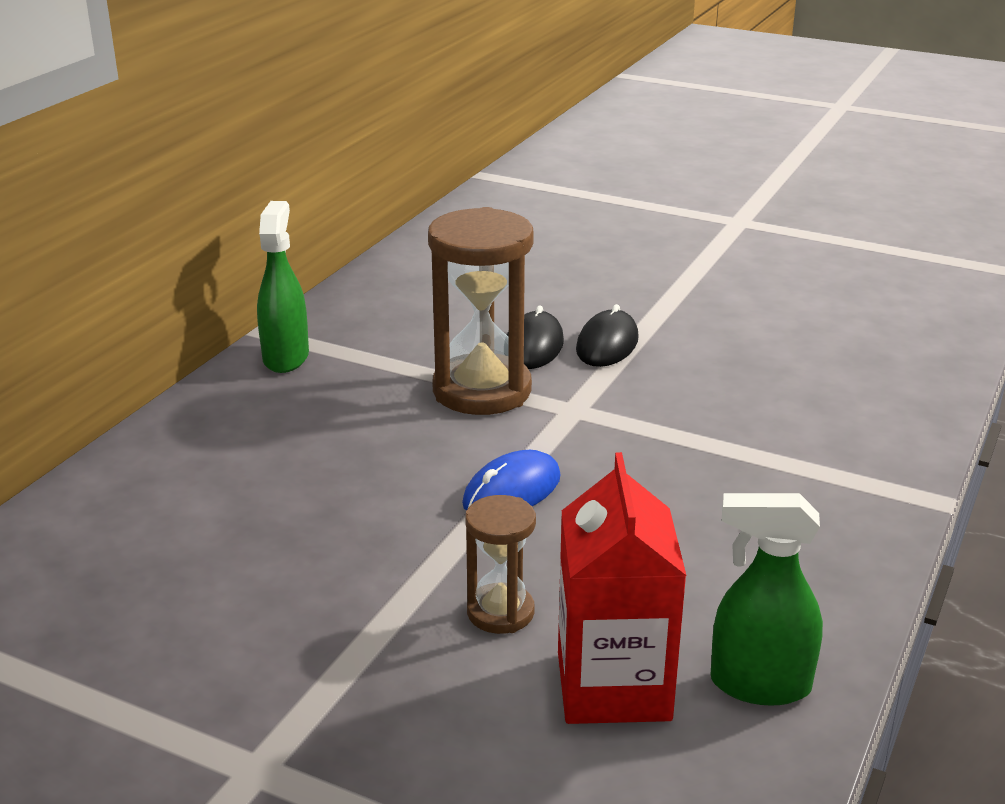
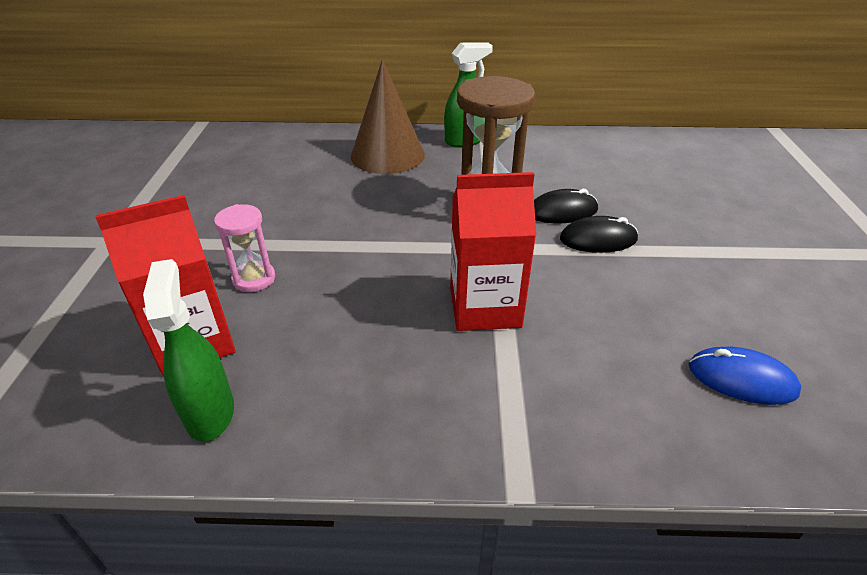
camera: 65 degrees right, 10 degrees up
(256, 429) = (387, 155): none -> brown cone
(500, 612) = (254, 279): brown hourglass -> pink hourglass
(512, 491) = (381, 249): blue mouse -> blue mouse (742, 379)
(681, 448) = (485, 307): none -> red carton

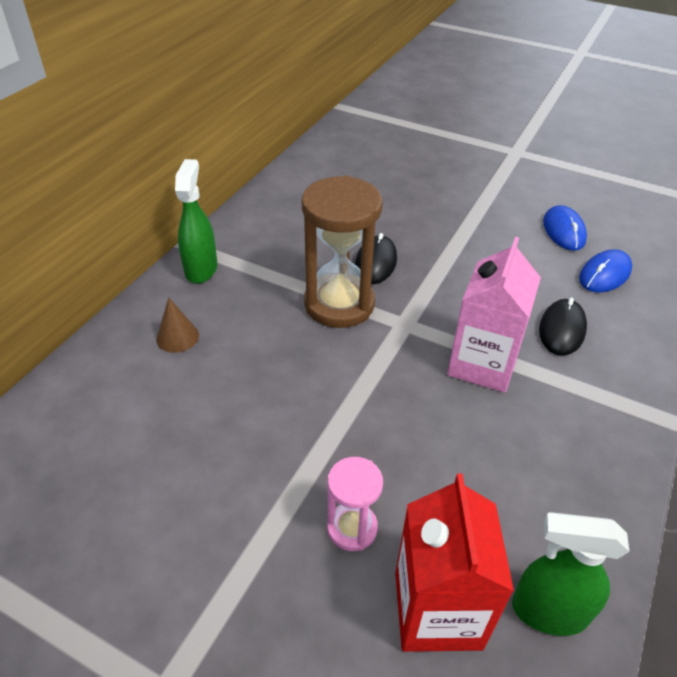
camera: 65 degrees left, 5 degrees up
(387, 155) = (177, 337): brown cone -> brown cone, size x0.45
(485, 307) = (482, 364): red carton -> pink carton
(598, 239) = (427, 262): black mouse -> black mouse (562, 329)
(784, 326) = (564, 231): none -> blue mouse

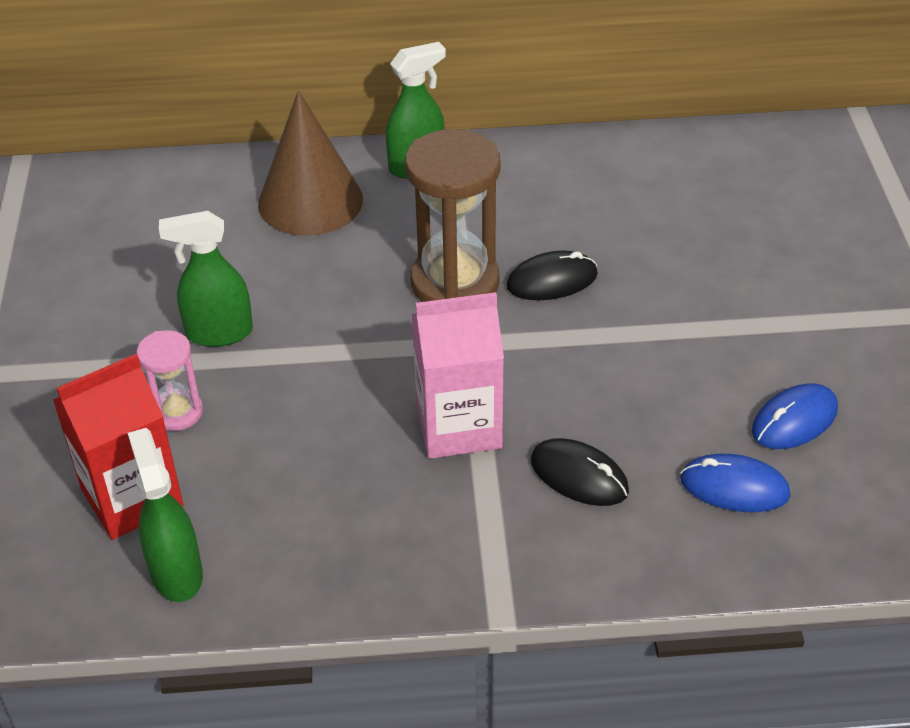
camera: 60 degrees right, 0 degrees up
(177, 337) = (310, 201): brown cone -> brown cone, size x2.22
(277, 457) = (218, 333): none -> green spray bottle
(562, 329) = (579, 476): black mouse -> black mouse turned 45 degrees clockwise

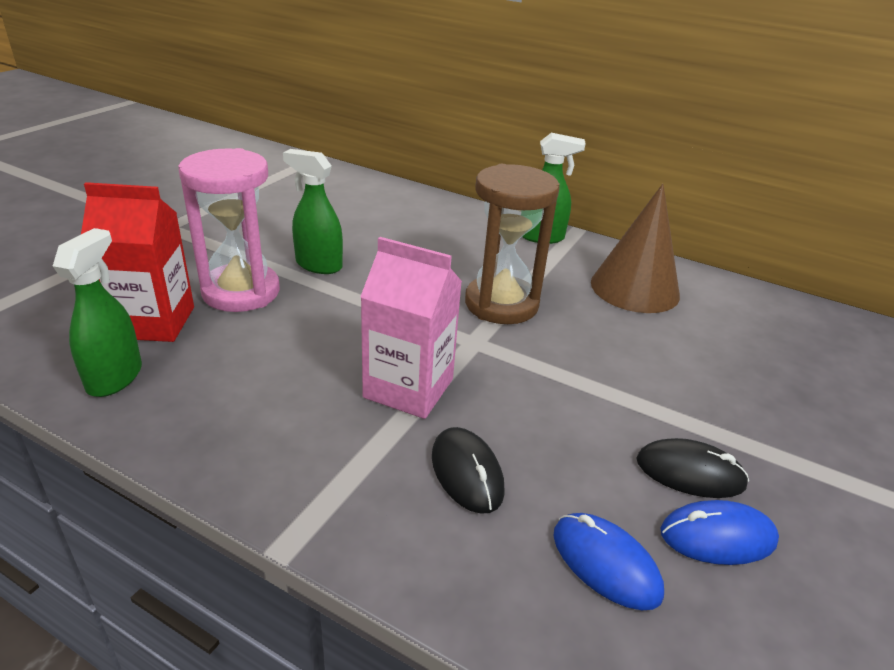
camera: 30 degrees right, 10 degrees down
(177, 412) = (241, 292): pink hourglass -> pink hourglass, size x1.89
(310, 201) = (453, 228): brown cone -> brown cone (634, 288)
(552, 280) = (576, 332): black mouse -> black mouse (690, 472)

